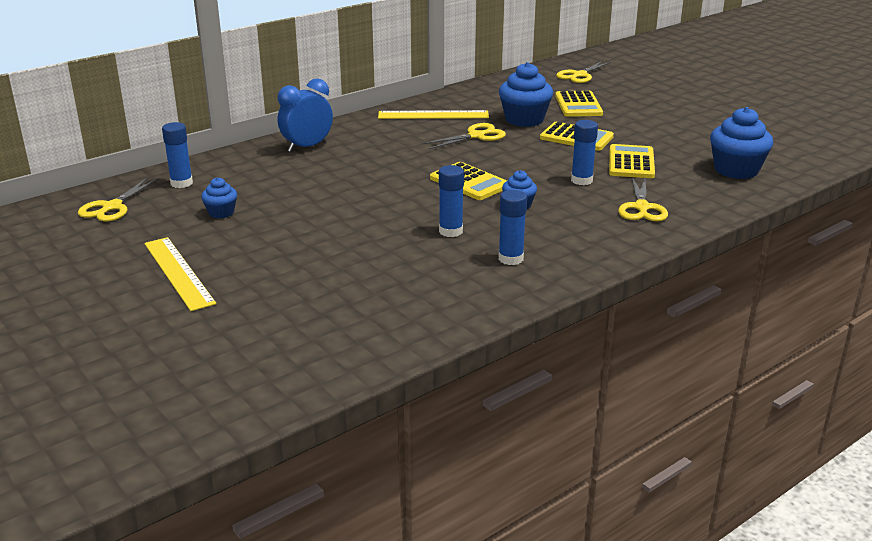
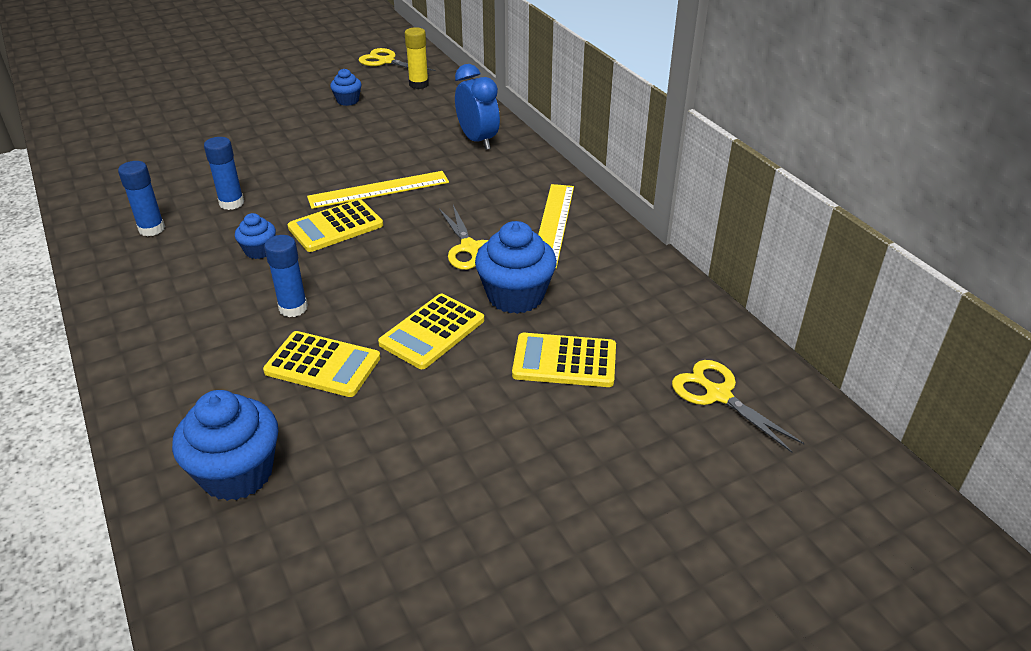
camera: 100 degrees right, 10 degrees up
(178, 272) = (255, 87): yellow ruler -> yellow ruler (379, 190)
(181, 183) = (418, 84): blue glue stick -> yellow glue stick
(642, 207) = (190, 340): yellow scissors -> none

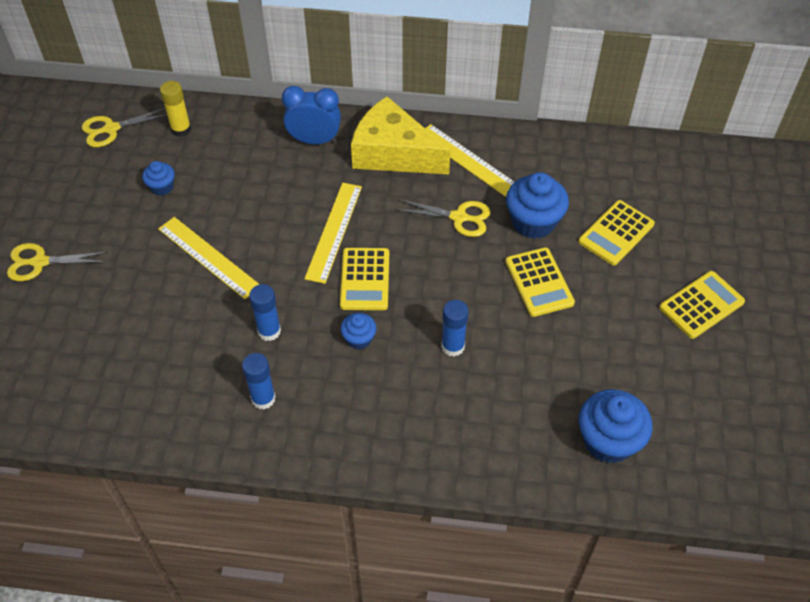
camera: 55 degrees left, 15 degrees up
(291, 146) = (208, 257): none -> yellow ruler
(322, 365) = (531, 355): yellow calculator -> yellow calculator (701, 305)
(511, 182) = (393, 153): none -> yellow cheese
(718, 395) = (692, 184): yellow scissors -> yellow scissors (40, 262)

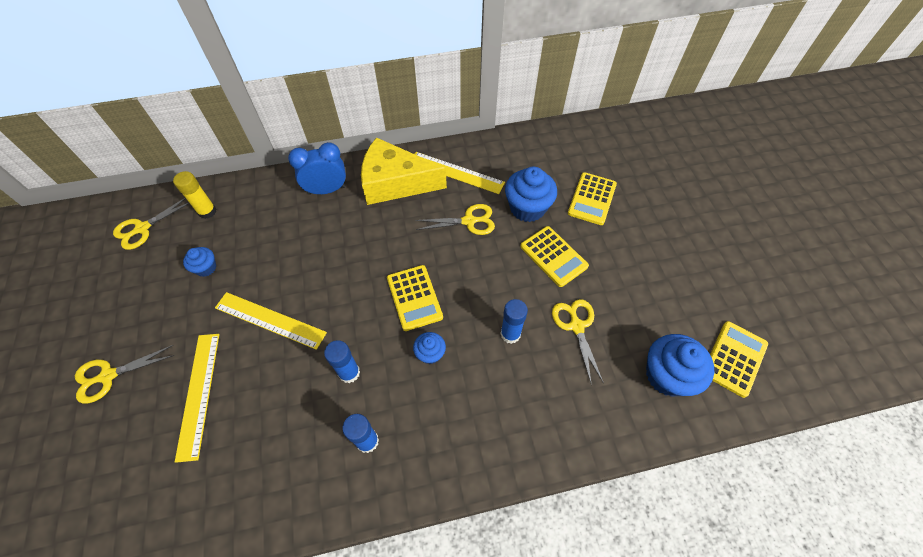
camera: 20 degrees left, 5 degrees up
(334, 231) = (372, 263): yellow ruler -> yellow ruler (199, 394)
(530, 361) = (576, 326): none -> yellow scissors
(701, 305) = (679, 237): yellow calculator -> yellow calculator (734, 358)

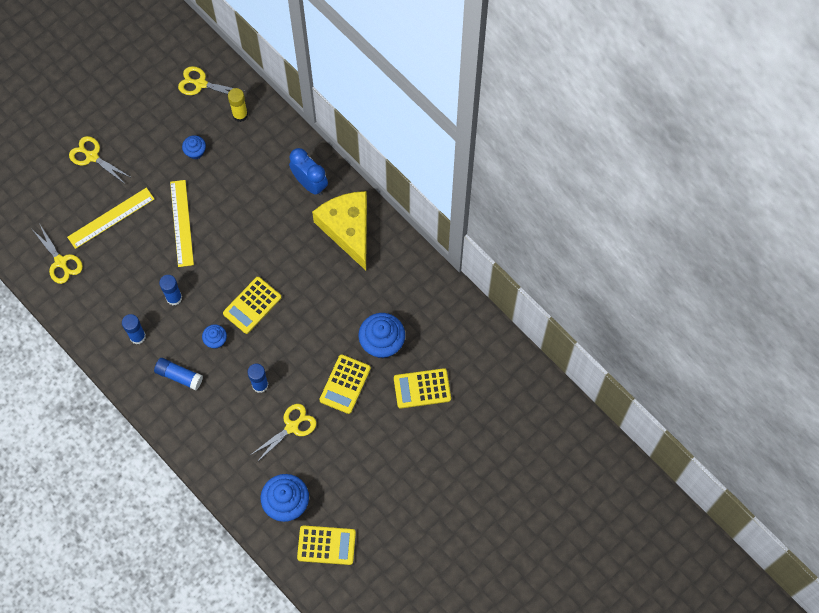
camera: 60 degrees right, 10 degrees up
(448, 416) = (179, 376): none -> blue glue stick
(456, 172) = (387, 269): yellow ruler -> none
(469, 221) = (342, 306): yellow scissors -> yellow scissors (60, 262)

